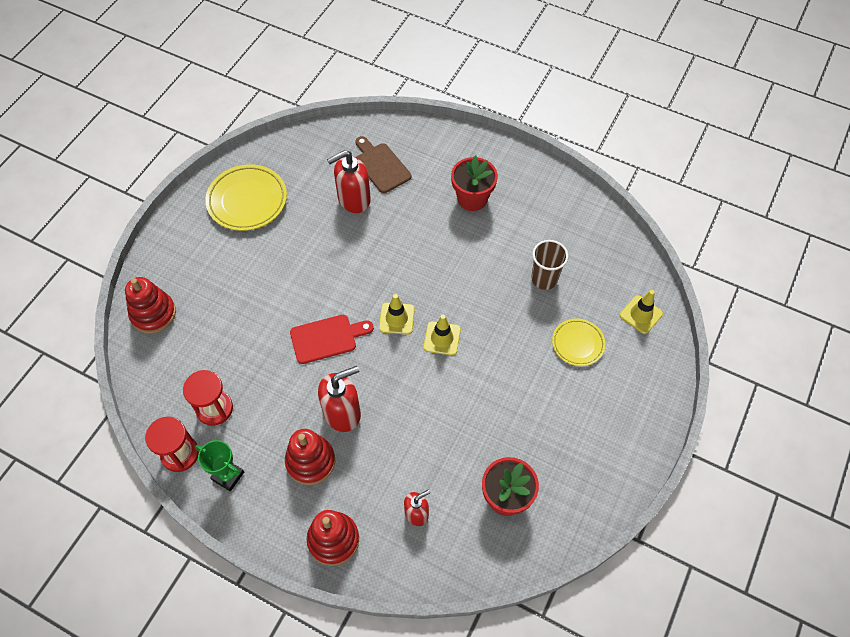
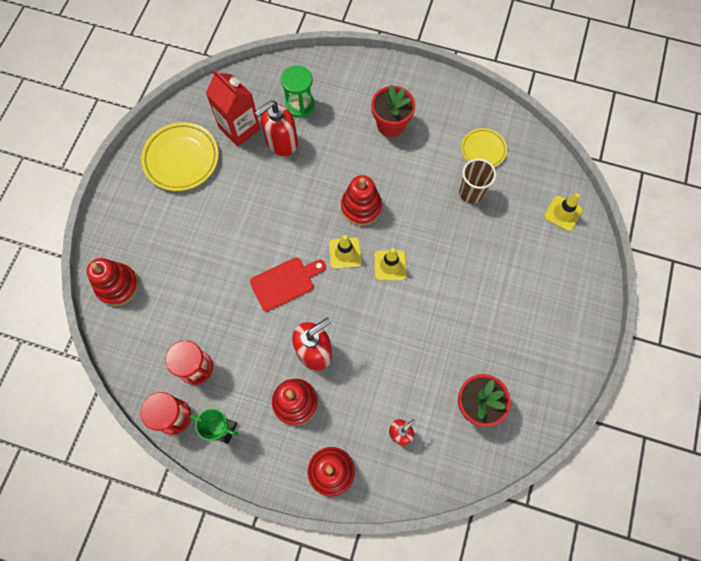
camera: 10 degrees left, 10 degrees up
(313, 179) = (239, 128): none -> red carton
(381, 166) = (300, 105): brown cutting board -> green hourglass
(423, 275) = (361, 207): none -> red stacking toy
(577, 344) = (512, 250): yellow plate -> yellow plate (483, 150)

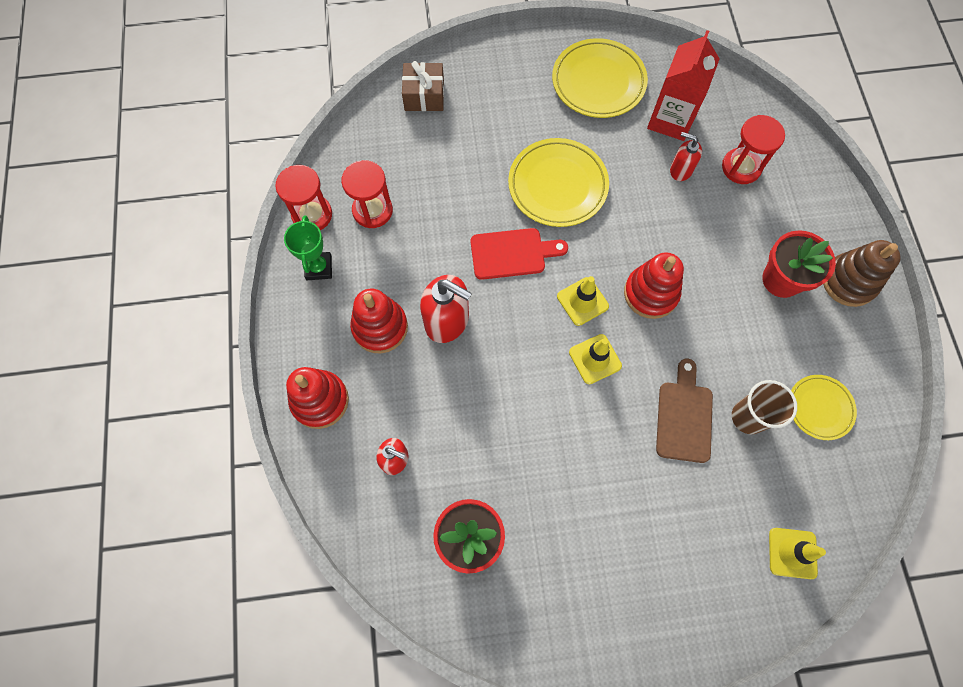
camera: 65 degrees right, 0 degrees up
(117, 286) = (424, 96): red stacking toy -> brown gift
(249, 227) = (557, 186): none -> yellow plate
(281, 142) = (680, 170): red soap dispenser -> red soap dispenser, size x0.58
(285, 282) = (512, 253): red cutting board -> red cutting board turned 45 degrees counterclockwise
(300, 105) = (741, 167): green hourglass -> red hourglass
(411, 88) = (848, 282): none -> brown stacking toy
(454, 230) = (684, 417): none -> brown cutting board

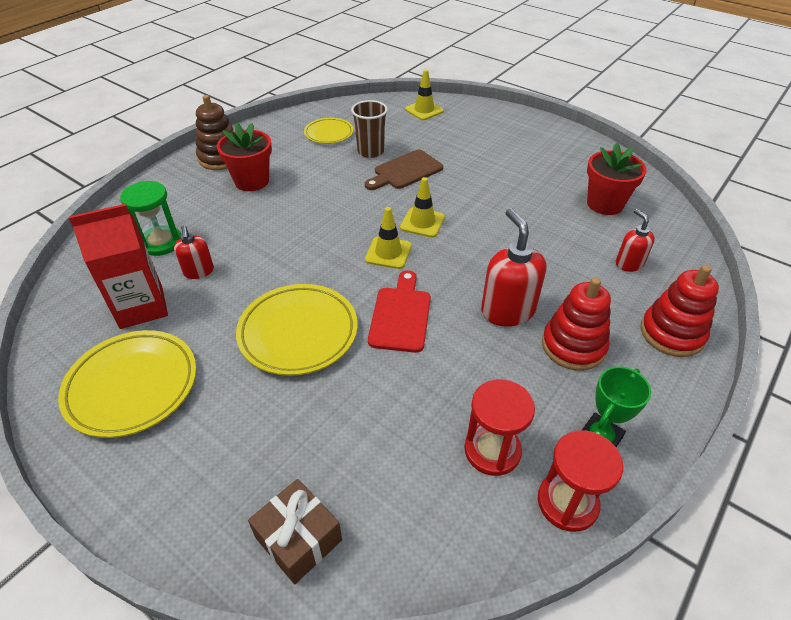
camera: 135 degrees left, 25 degrees down
(512, 253) = (400, 315): red cutting board -> red cutting board turned 60 degrees clockwise
(650, 293) = (337, 226): red stacking toy -> none
(741, 167) = (161, 242): red hourglass -> green hourglass

